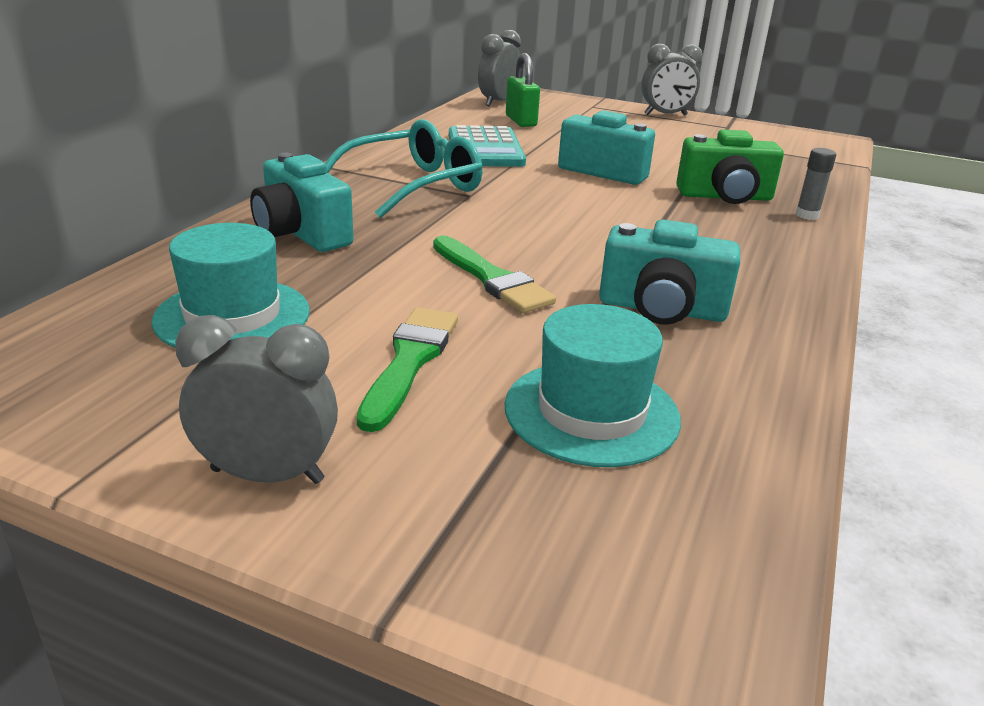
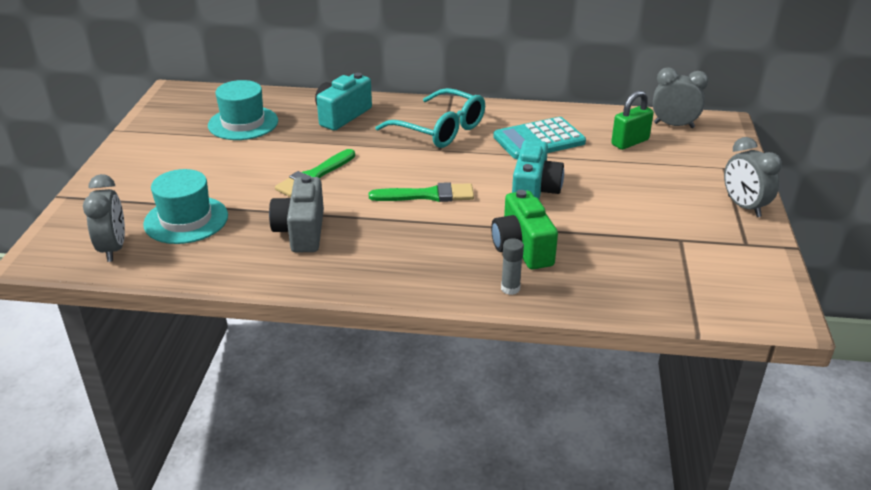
camera: 75 degrees right, 5 degrees up
(267, 475) = (128, 160): grey clock -> grey clock (113, 249)
(410, 361) = (217, 170): green brush -> green brush (427, 195)
(661, 309) = (301, 231): turquoise camera -> grey camera

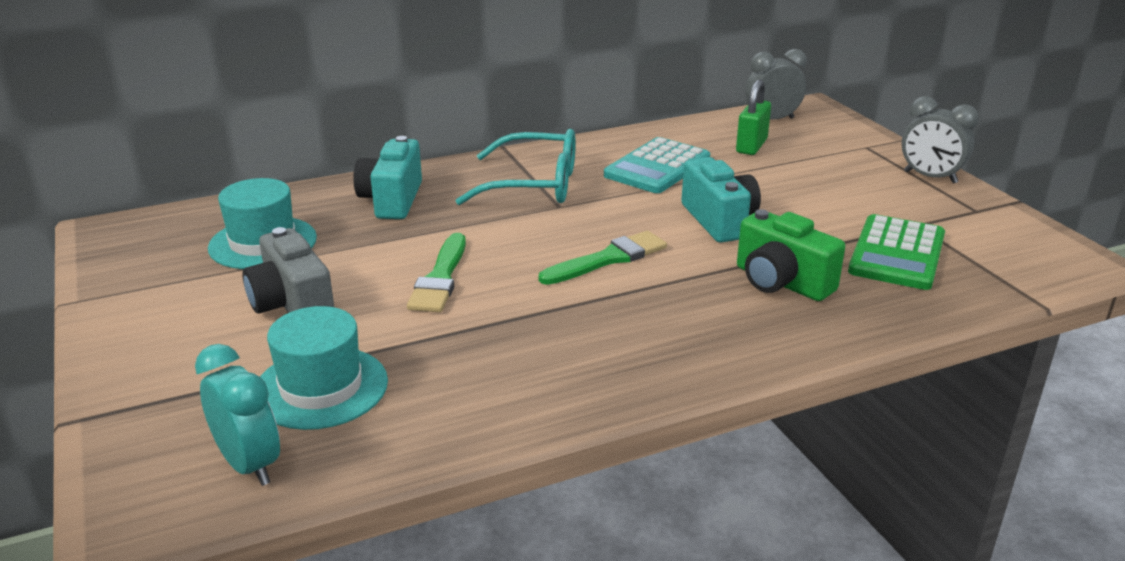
camera: 30 degrees left, 5 degrees down
(113, 249) = (249, 465): grey clock -> turquoise clock
(301, 231) = (504, 349): grey camera -> grey camera (292, 305)
(510, 288) = (824, 329): grey glue stick -> none
(634, 255) = (896, 253): none -> green calculator

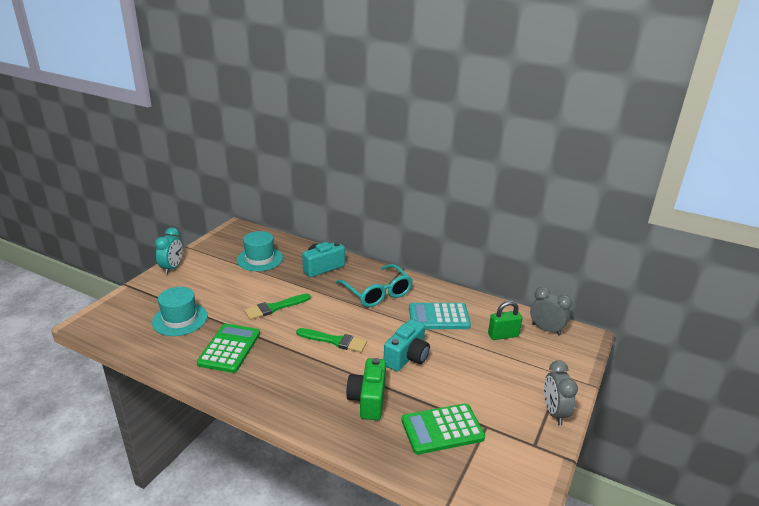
camera: 50 degrees right, 0 degrees up
(249, 465) = (127, 328): turquoise clock -> turquoise clock (172, 268)
(292, 305) = (225, 286): grey camera -> none
(497, 360) = (229, 348): none -> green calculator

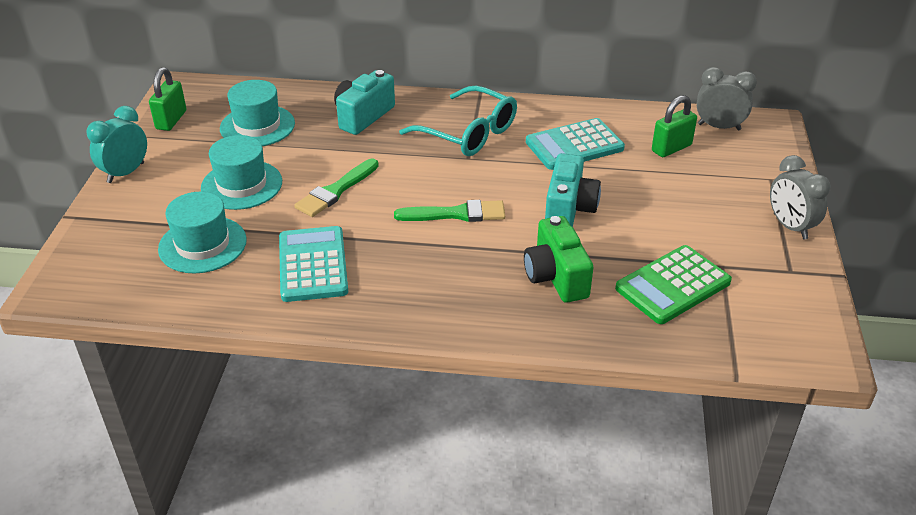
camera: 20 degrees left, 10 degrees up
(172, 268) = (126, 173): turquoise clock -> turquoise clock turned 135 degrees counterclockwise
(217, 245) = (171, 120): none -> green padlock
(226, 290) = (241, 185): none -> turquoise hat
(229, 348) = (313, 265): green calculator -> turquoise calculator

